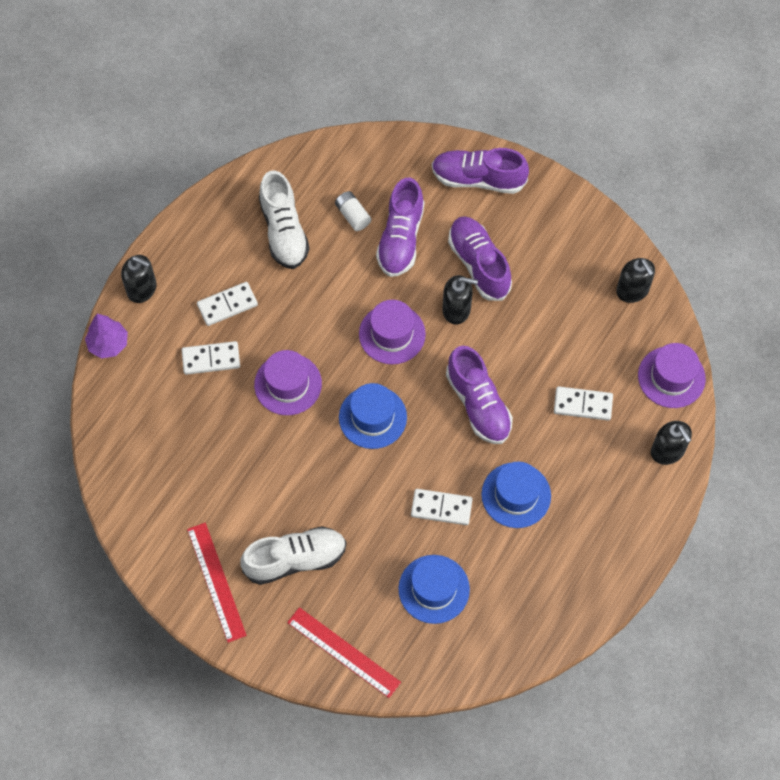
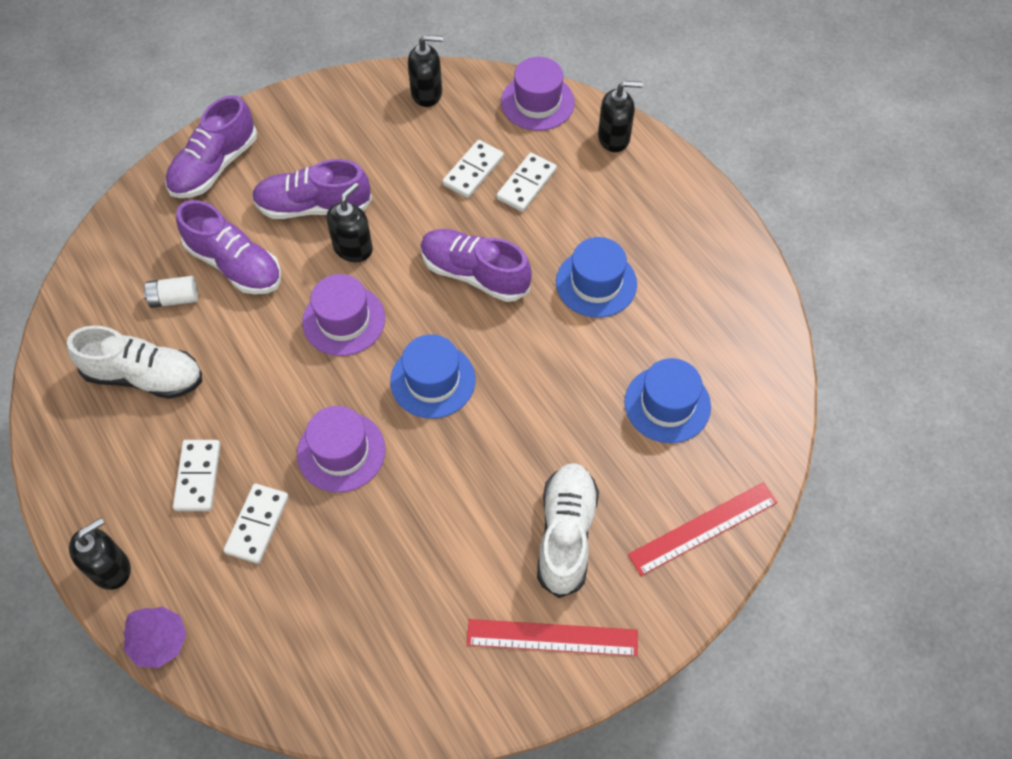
camera: 65 degrees left, 5 degrees down
(441, 508) = (576, 358): white domino -> white domino (473, 171)
(478, 404) = (474, 274): purple shoe -> purple shoe turned 150 degrees counterclockwise

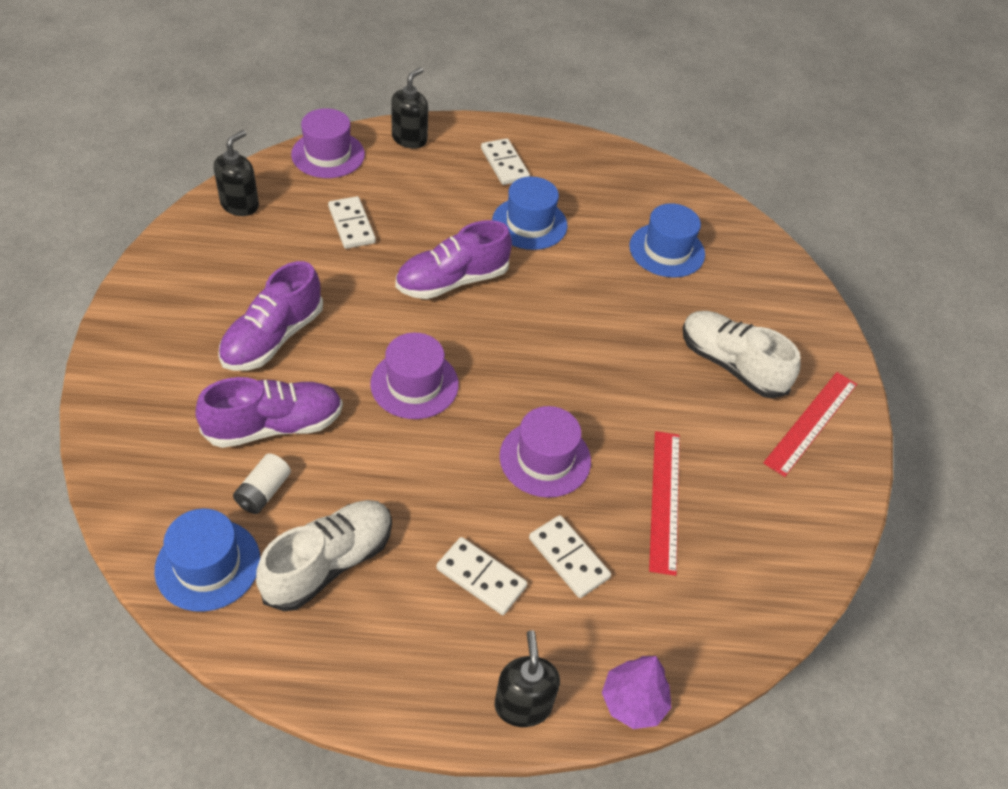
camera: 60 degrees left, 10 degrees down
(214, 166) = (143, 380): purple shoe -> none
(353, 248) = (346, 337): black soap dispenser -> none
(433, 380) = (529, 362): blue hat -> blue hat (208, 564)
(526, 184) = (399, 205): white domino -> white domino (505, 164)
(703, 528) = (780, 292): red ruler -> red ruler (665, 500)

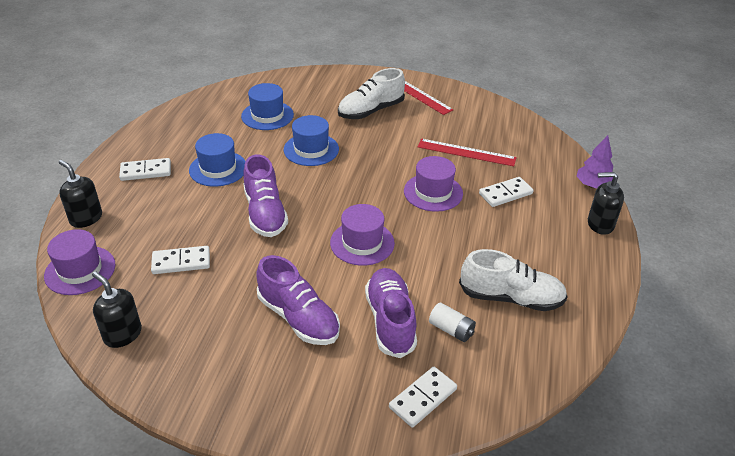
camera: 75 degrees left, 10 degrees down
(208, 564) = (513, 363): blue hat -> blue hat (311, 149)
(329, 563) = (511, 298): white shoe -> white shoe turned 135 degrees clockwise
(481, 577) = (519, 230): white domino -> white domino (422, 398)

